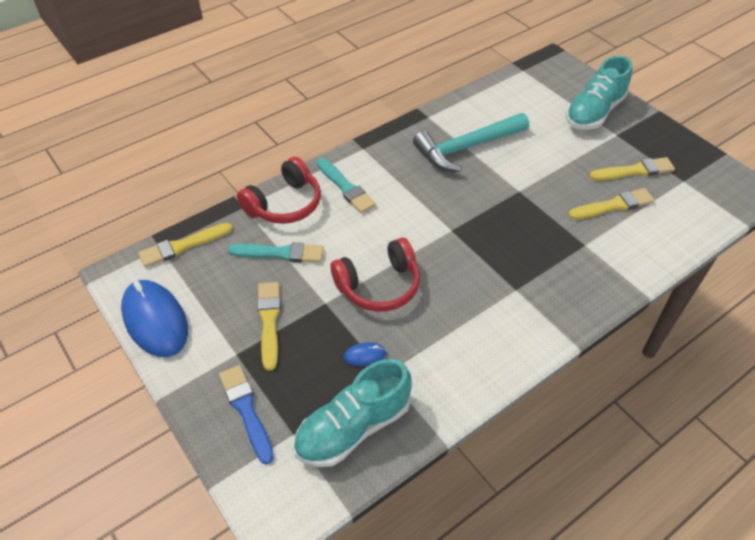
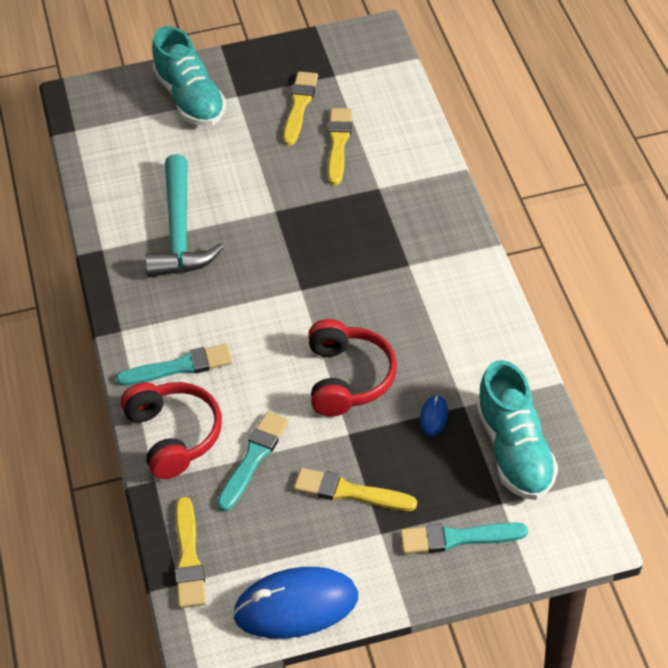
camera: 65 degrees left, 0 degrees up
(246, 410) = (457, 538): blue brush -> turquoise brush

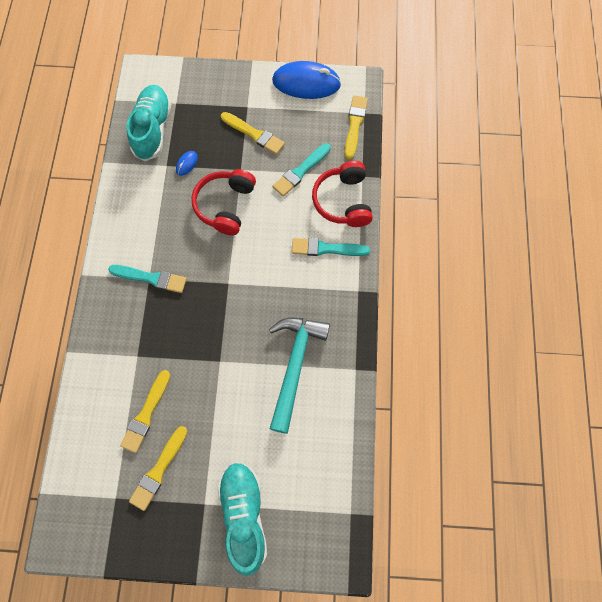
camera: 165 degrees left, 20 degrees up
(457, 538) = (208, 92): turquoise brush -> turquoise brush (151, 278)

